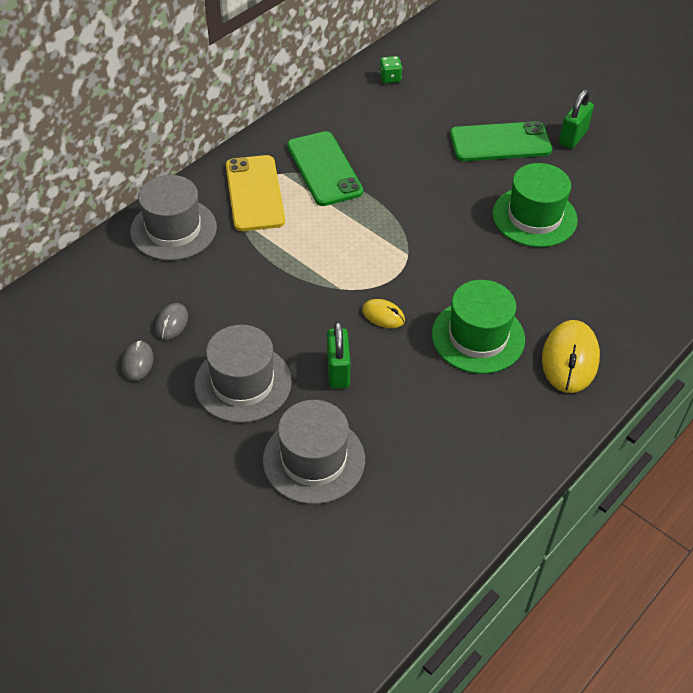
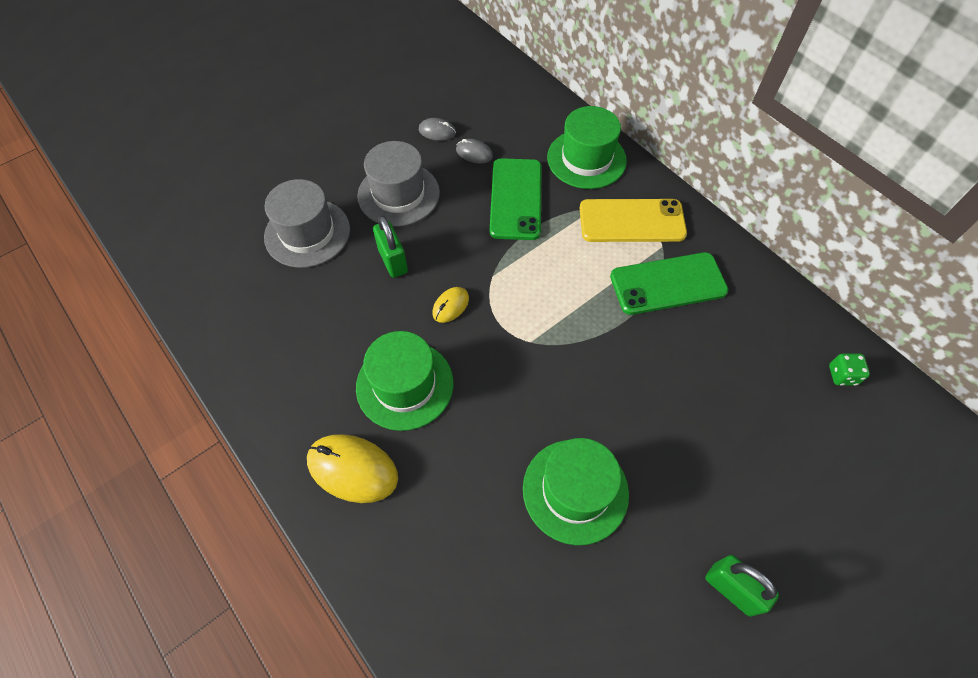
camera: 100 degrees right, 10 degrees up
(173, 229) = (586, 159): grey hat -> green hat
(338, 371) = (393, 261): green padlock -> green padlock turned 60 degrees clockwise
(500, 142) = (717, 483): green phone -> green phone (516, 199)

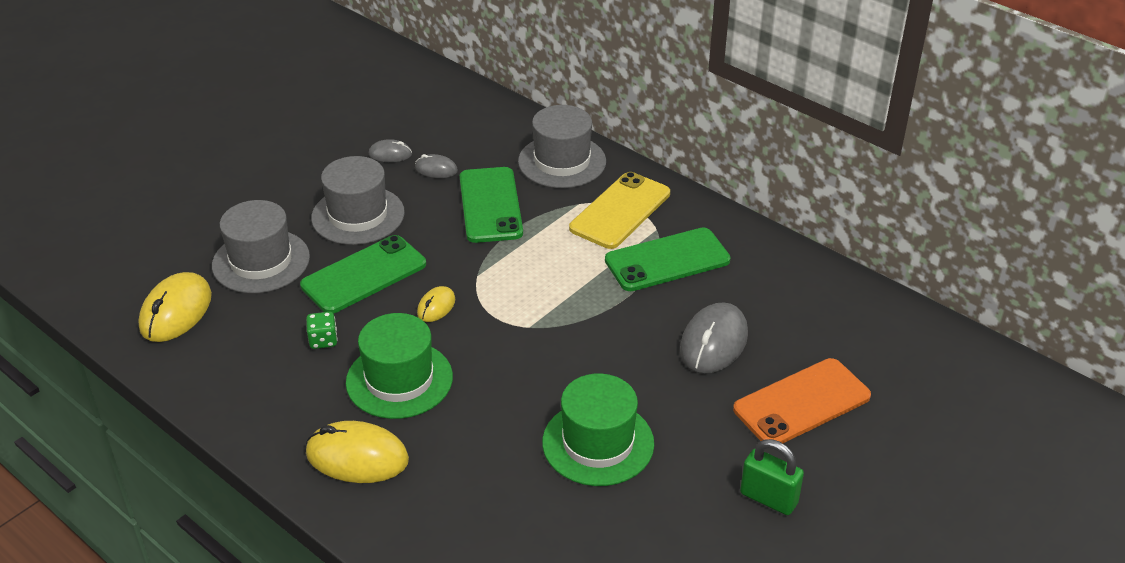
camera: 10 degrees left, 20 degrees down
(226, 277) = (176, 311): none -> yellow mouse
(393, 261) = (364, 275): green padlock -> green phone
(586, 159) = (562, 161): green hat -> grey hat
(632, 221) = (620, 211): yellow phone -> yellow phone turned 45 degrees counterclockwise
(700, 387) = (713, 342): none -> grey mouse
(777, 474) = (801, 403): none -> orange phone
(842, 375) = (856, 315): green dice -> green dice (323, 340)

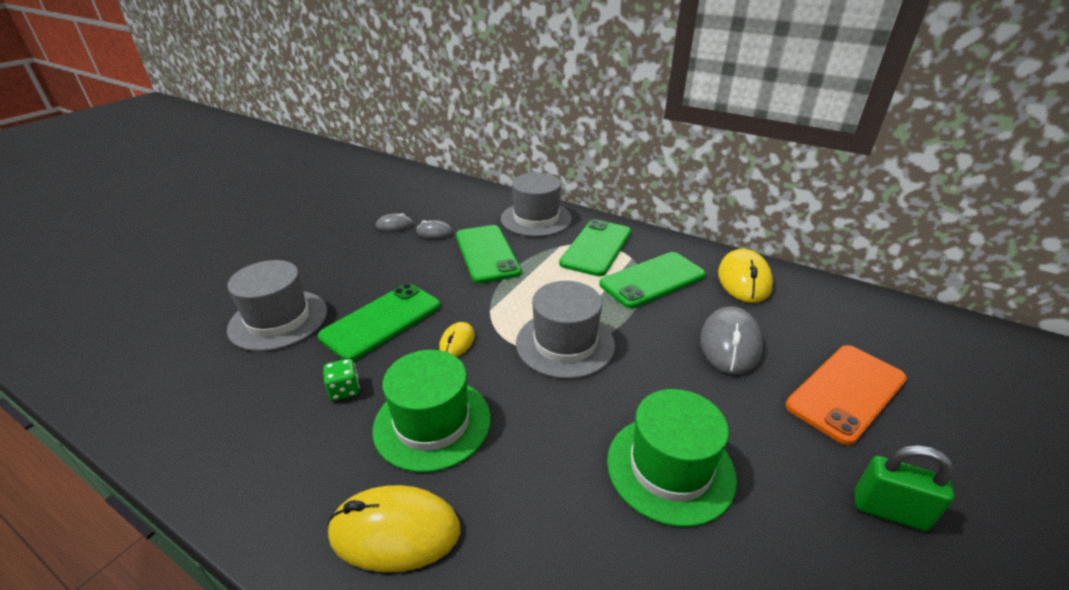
camera: 10 degrees left, 5 degrees down
(176, 311) = (182, 379): yellow mouse -> yellow mouse (743, 280)
(358, 215) = (371, 272): grey hat -> grey hat (565, 343)
(620, 211) = (596, 248): yellow phone -> green phone

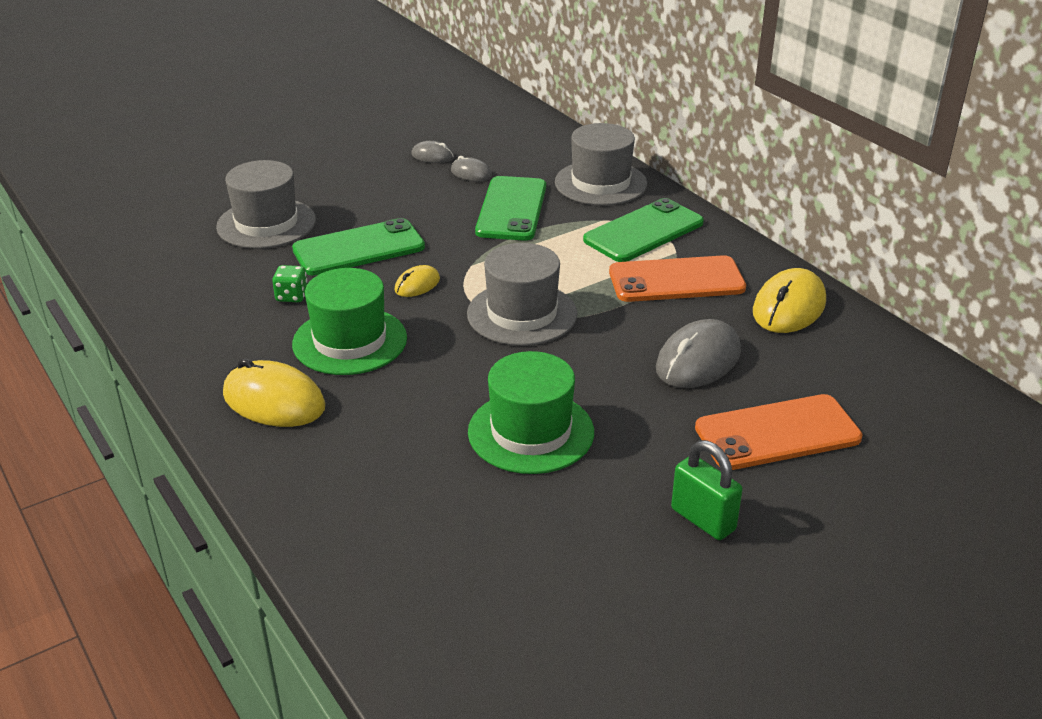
camera: 25 degrees right, 0 degrees up
(652, 280) = (676, 280): green phone -> orange phone

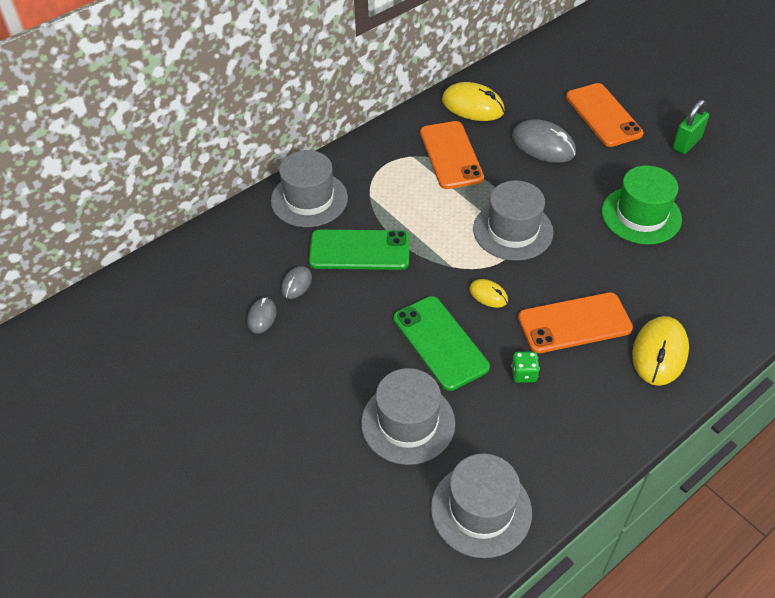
camera: 95 degrees left, 15 degrees up
(146, 254) = (481, 510): none -> grey hat
(350, 341) = (574, 323): green hat -> orange phone
(644, 231) = (385, 172): green phone -> none

